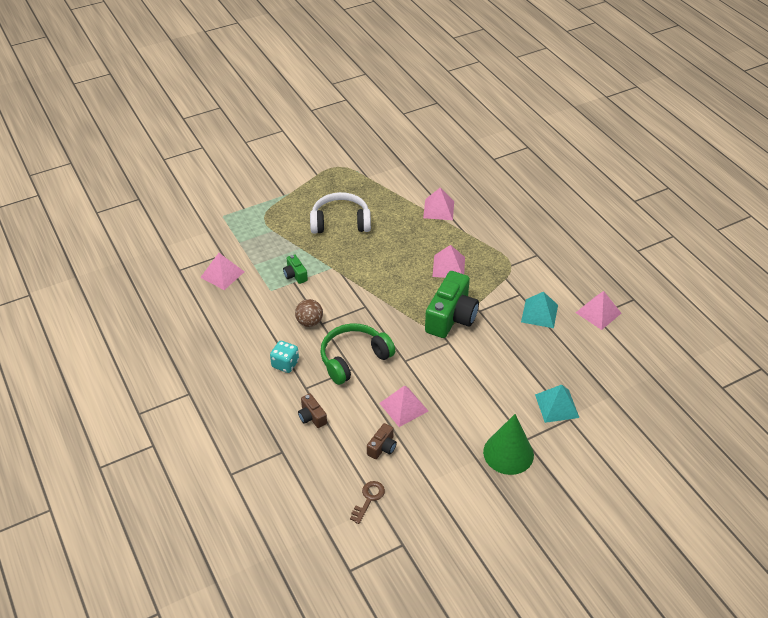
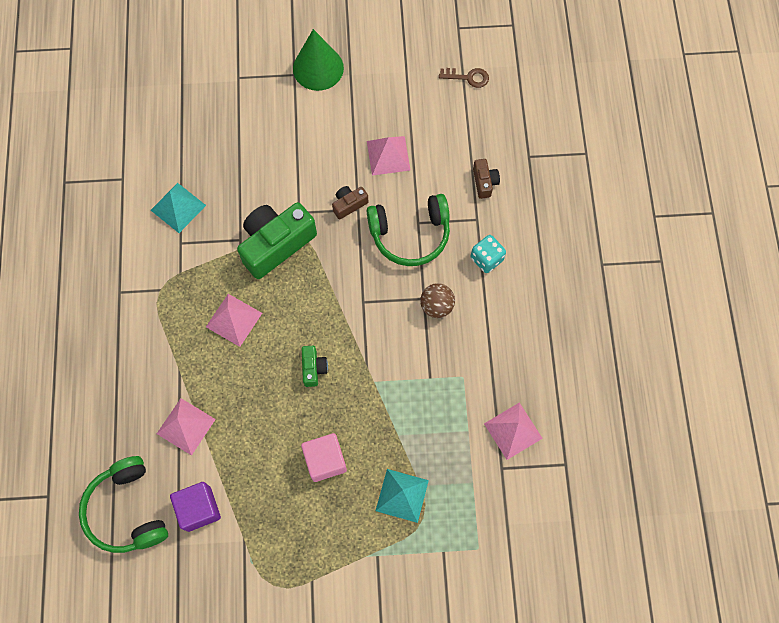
camera: 155 degrees left, 25 degrees up
(295, 275) = (423, 389): green camera -> green camera (313, 368)
(340, 222) = (325, 460): white headphones -> pink cube
(368, 499) = (468, 77): brown key -> brown key turned 135 degrees counterclockwise
(382, 447) = (431, 121): brown camera -> brown camera (349, 204)
(403, 180) = (199, 509): none -> purple cube
(443, 167) = (127, 510): none -> green headphones
(556, 406) = (240, 95): turquoise pyramid -> turquoise pyramid (402, 495)
(598, 313) = (116, 181): pink pyramid -> none

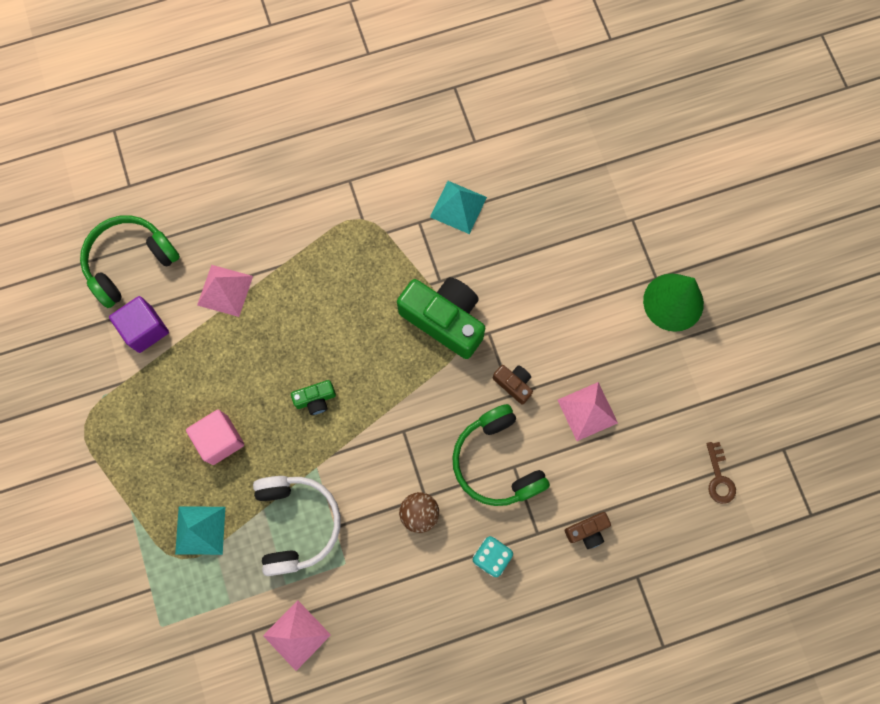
camera: 75 degrees right, 5 degrees up
(234, 319) = (348, 302): pink pyramid -> none
(418, 409) = (296, 523): none -> white headphones

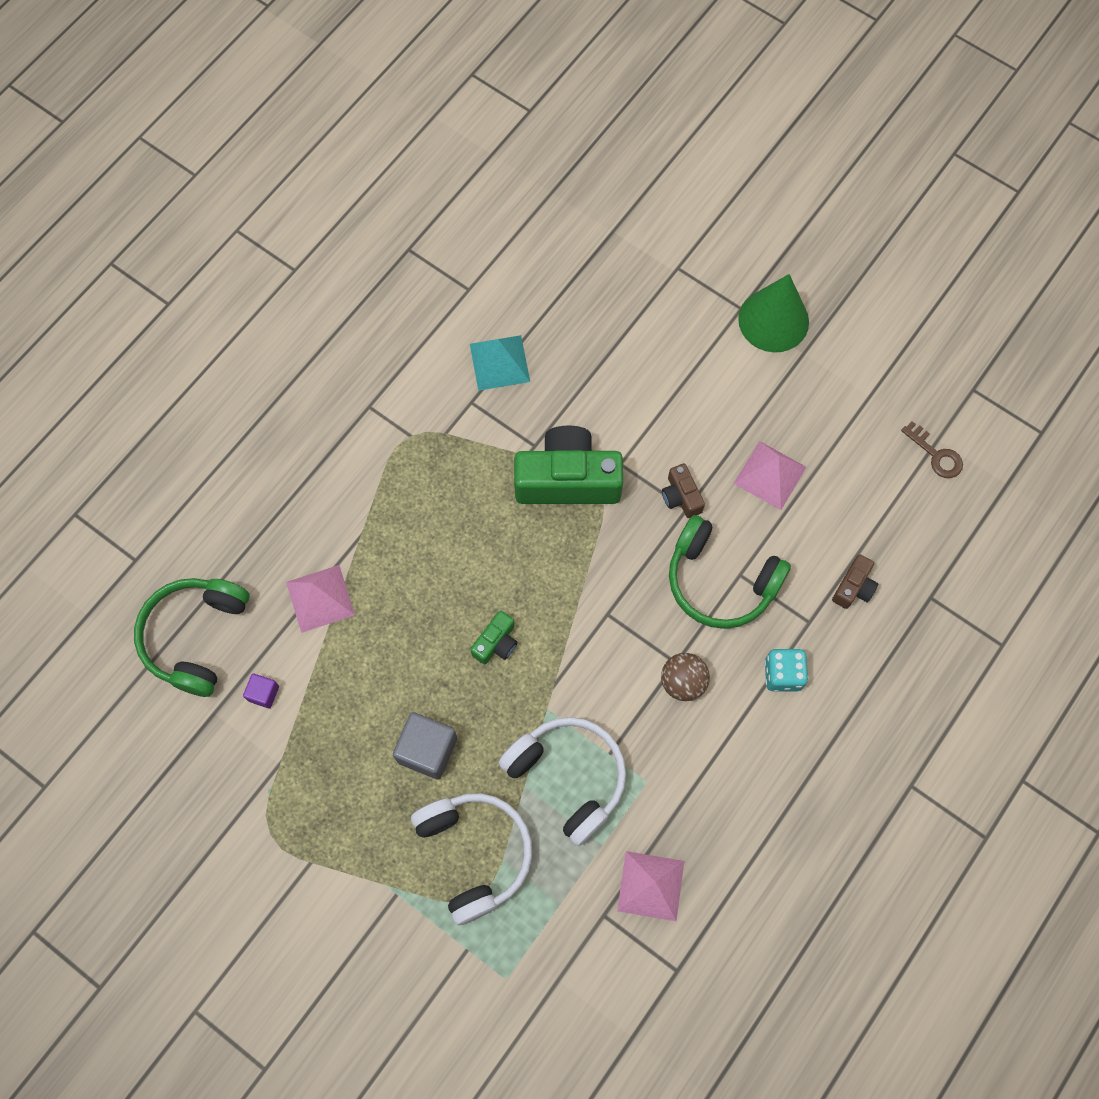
camera: 35 degrees left, 5 degrees down
(145, 329) = (263, 693): purple cube -> purple cube, size x0.54
(200, 530) = (474, 853): turquoise pyramid -> white headphones
(220, 440) = (427, 750): pink cube -> grey cube
(513, 384) = (681, 496): brown camera -> brown camera turned 120 degrees counterclockwise

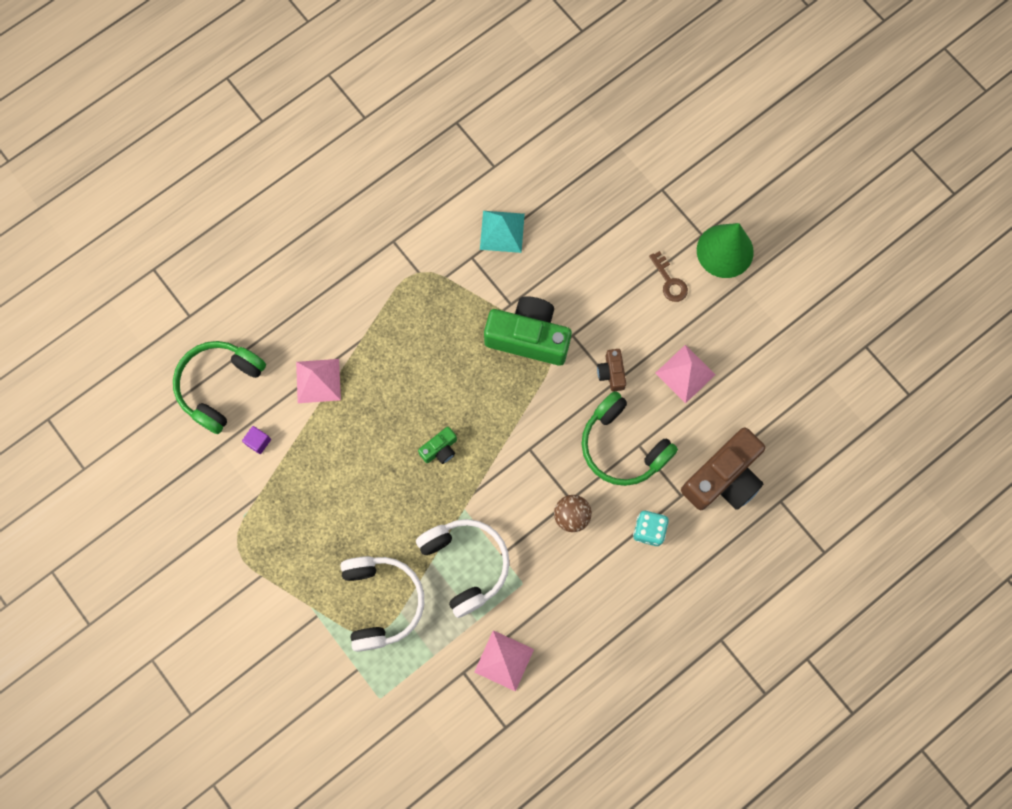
camera: 15 degrees right, 5 degrees up
(427, 750) = (367, 516): grey cube -> none
(853, 587) = (723, 478): brown camera -> brown camera, size x2.14
(936, 455) = (820, 391): brown key -> brown key (669, 281)

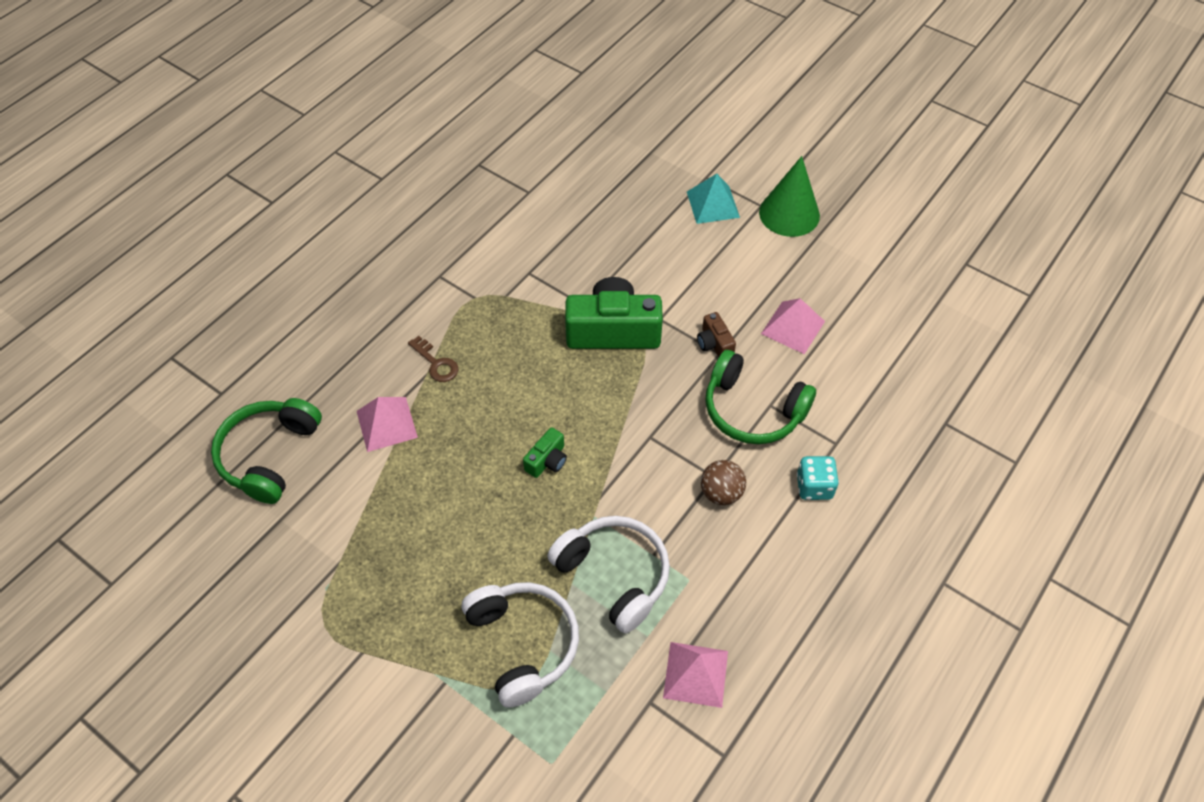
camera: 15 degrees left, 20 degrees down
(258, 442) = (328, 503): purple cube -> none
(502, 231) = (554, 244): turquoise pyramid -> turquoise pyramid (713, 204)
(669, 281) = (744, 250): brown key -> brown key (436, 363)
(723, 478) = (874, 415): brown camera -> none

